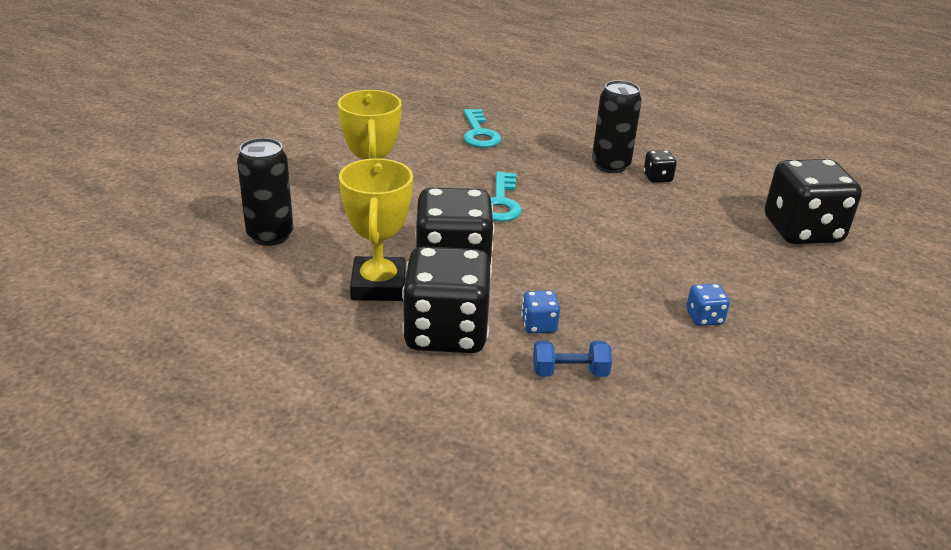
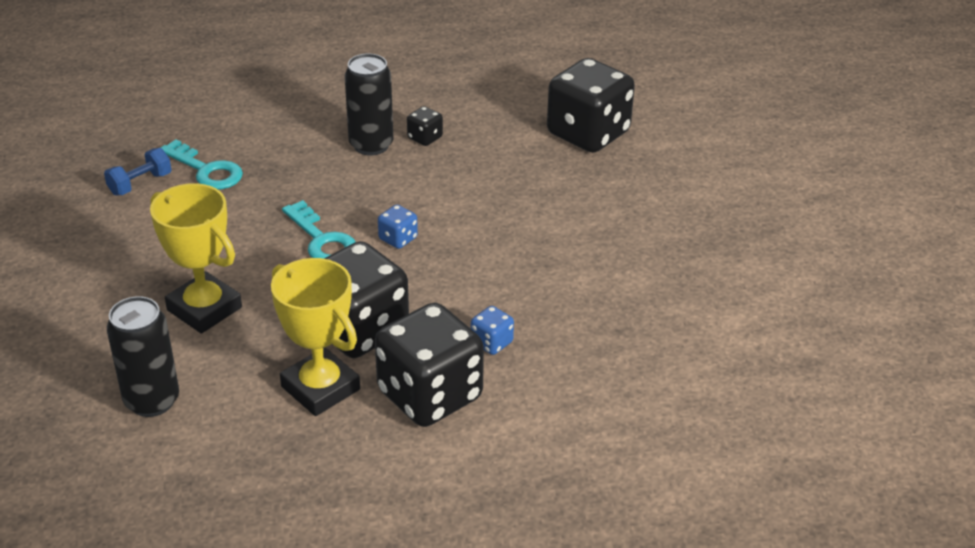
camera: 40 degrees left, 5 degrees up
(569, 372) = (558, 369): blue dumbbell -> blue dumbbell (140, 184)
(704, 318) = (600, 260): blue dice -> blue dice (398, 239)

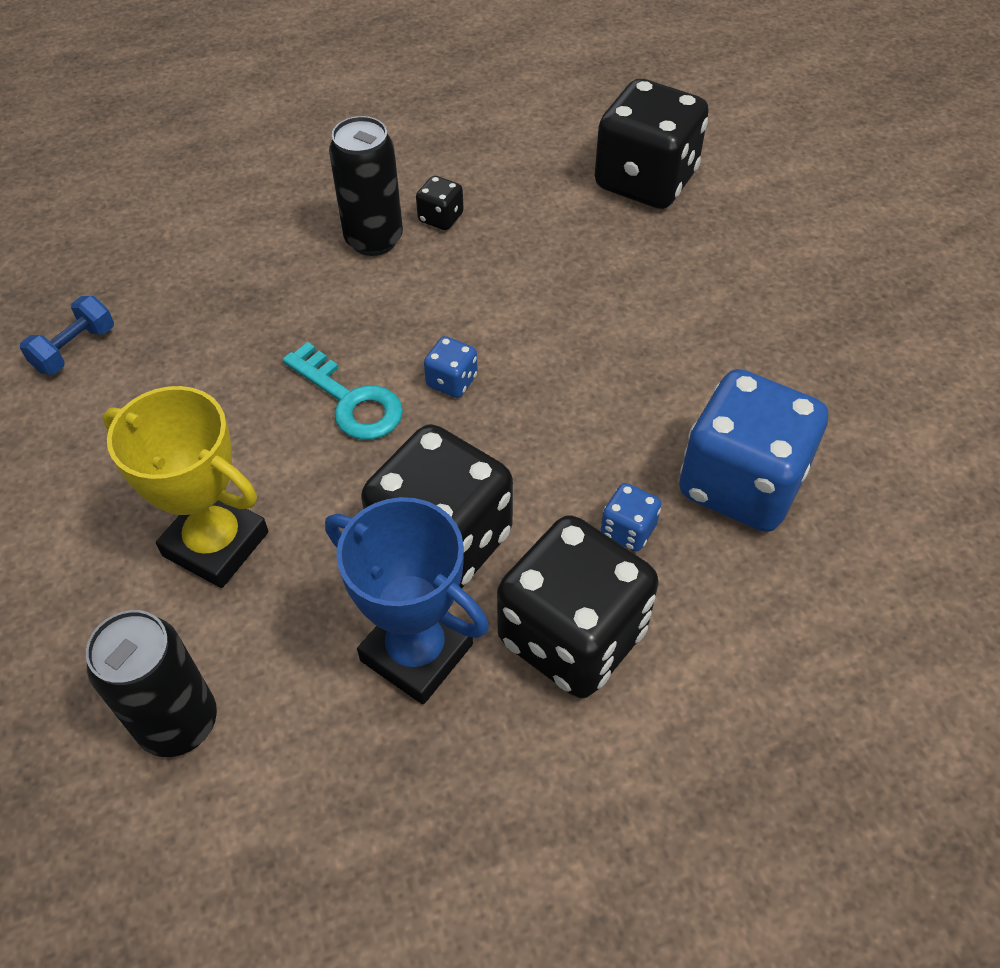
camera: 10 degrees left, 15 degrees up
(206, 170) = (162, 313): turquoise key -> none
(320, 388) = (416, 652): yellow trophy -> blue trophy
(584, 328) = (741, 483): none -> blue dice

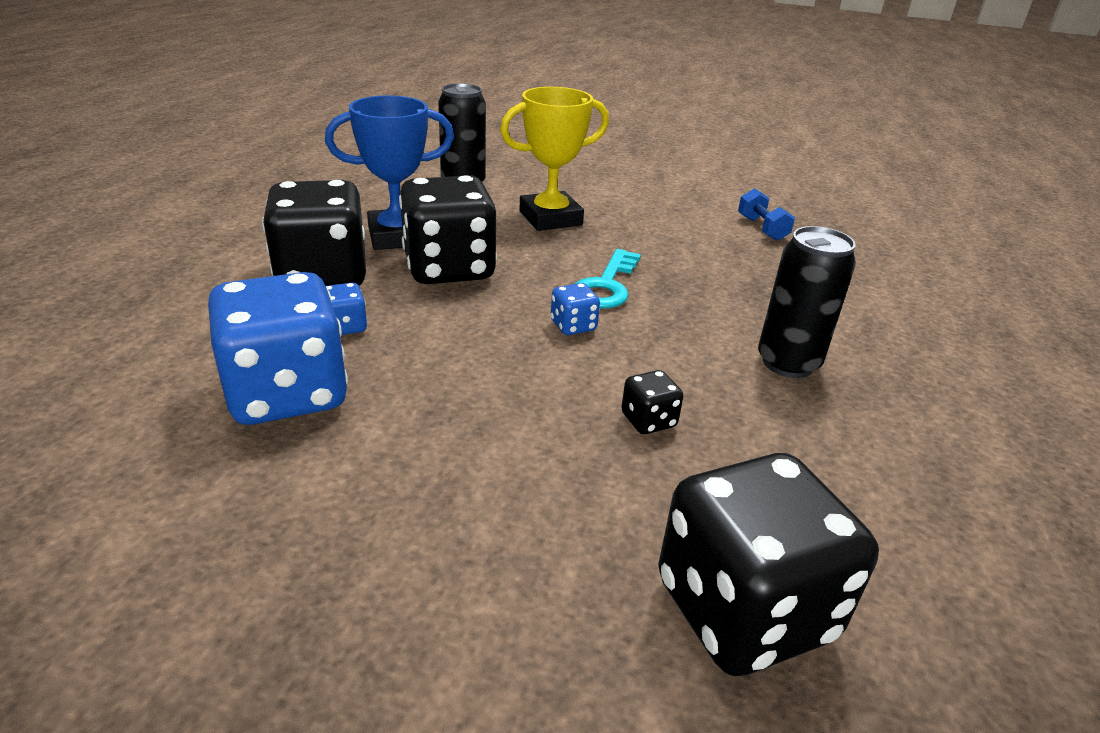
camera: 125 degrees right, 20 degrees down
(350, 400) = (606, 285): turquoise key -> turquoise key turned 60 degrees counterclockwise
(440, 218) = (792, 410): black dice -> black dice (648, 420)

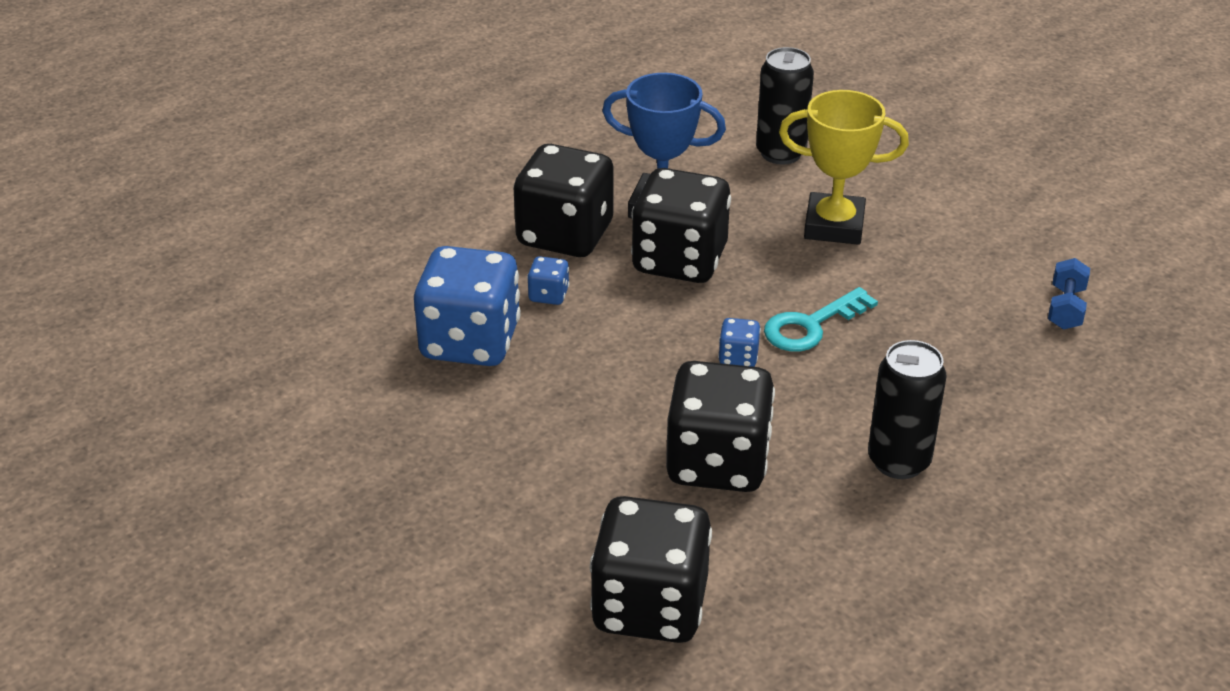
camera: 35 degrees right, 5 degrees up
(648, 420) = (717, 463): black dice -> black dice, size x2.38

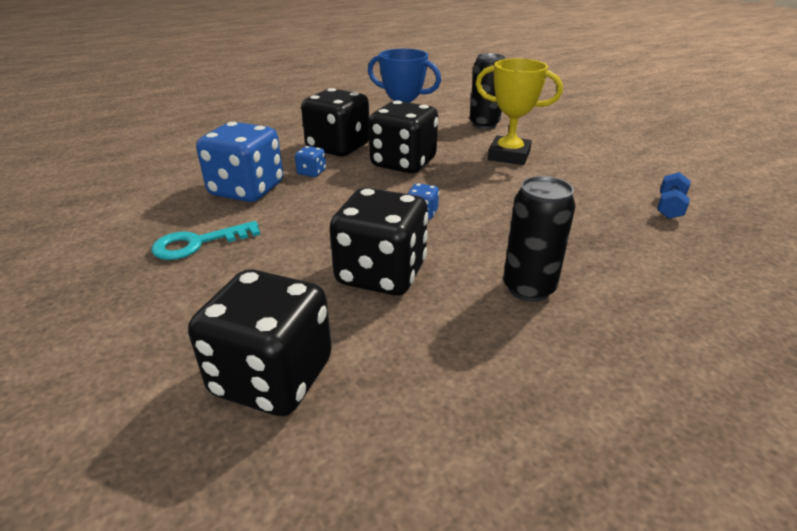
camera: 10 degrees right, 5 degrees down
(811, 325) = (480, 201): turquoise key -> turquoise key (198, 243)

